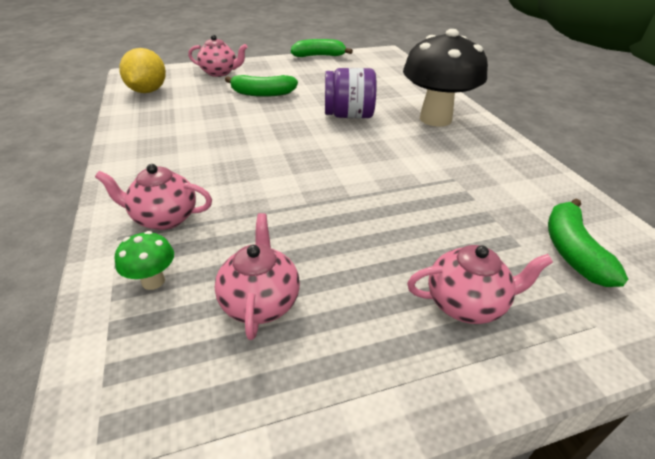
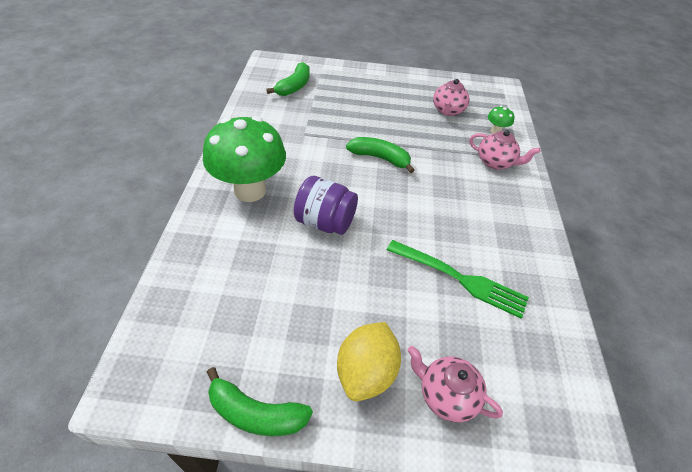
camera: 160 degrees left, 10 degrees up
(148, 91) = (548, 362): yellow lemon -> yellow lemon (366, 372)
(215, 110) = (459, 279): none -> green fork
(262, 93) = (397, 300): green banana -> green banana (380, 158)
(435, 119) = (250, 190): black mushroom -> green mushroom
(466, 304) = (363, 86): pink teapot -> none

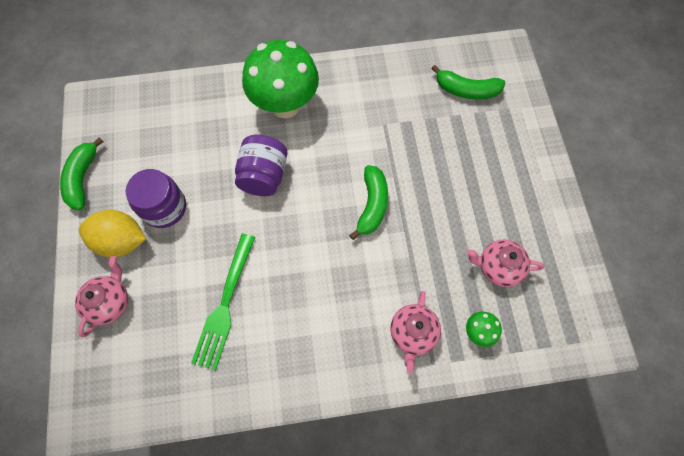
camera: 80 degrees right, 20 degrees up
(334, 317) = (164, 208): none -> purple jar

